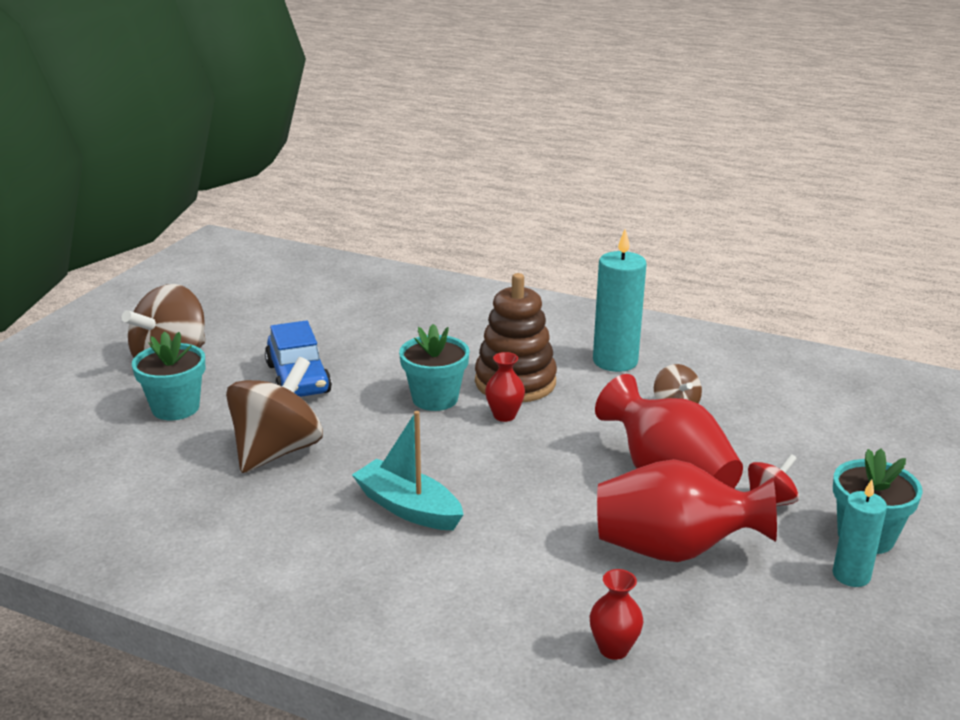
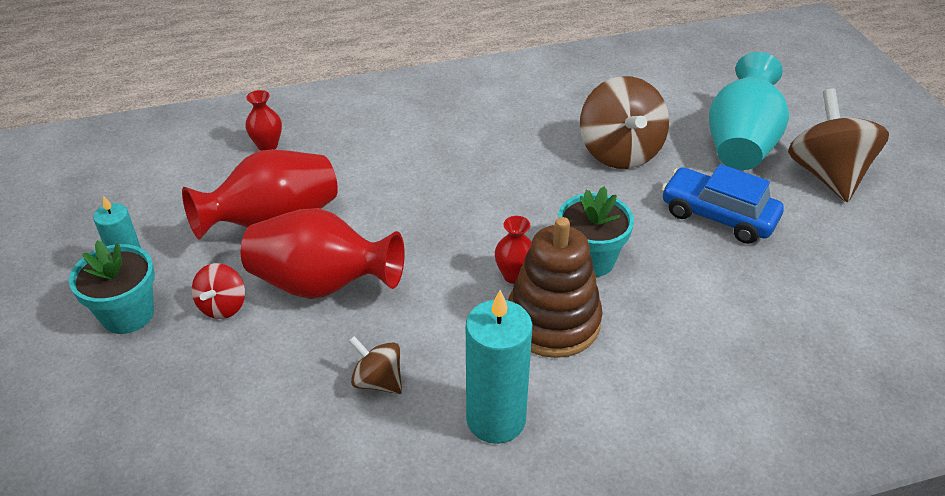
camera: 140 degrees right, 15 degrees up
(175, 408) = (741, 144): turquoise flower pot -> turquoise vase
(408, 508) = (479, 161): turquoise boat -> none

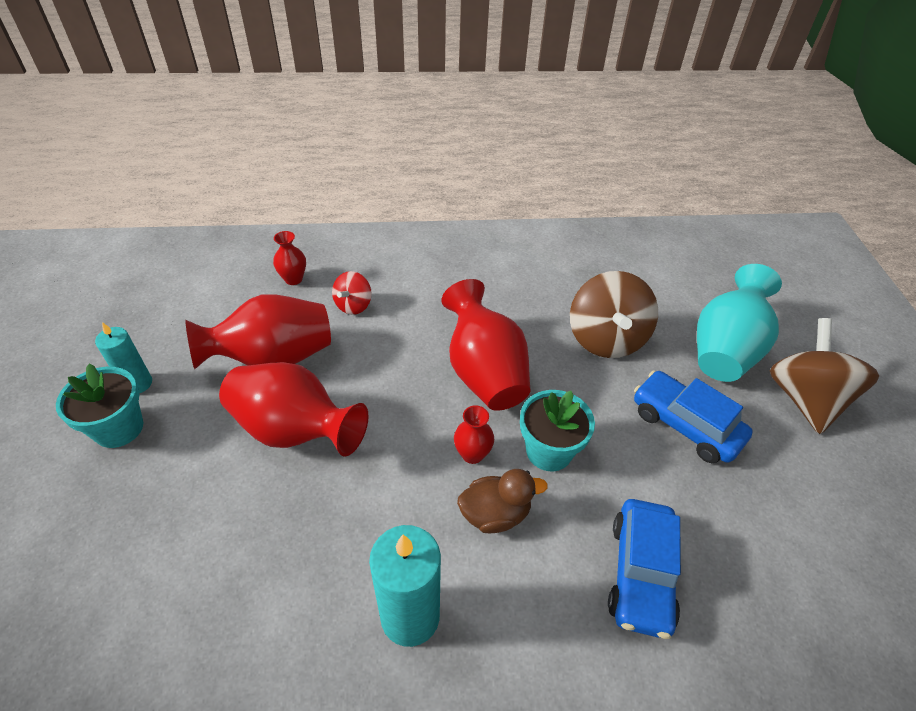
camera: 10 degrees right, 5 degrees up
(223, 306) = (202, 436): red spinning top -> red spinning top (353, 305)
(378, 381) = (312, 547): brown spinning top -> none
(504, 201) = (484, 372): none -> red vase
(553, 322) = (495, 514): brown stacking toy -> brown duck
(707, 345) = (641, 573): none -> blue car

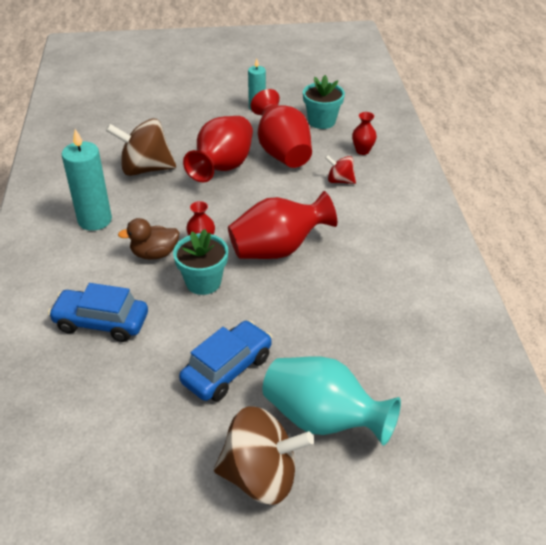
camera: 90 degrees right, 5 degrees down
(119, 428) = (224, 108): turquoise flower pot -> turquoise flower pot (322, 121)
(495, 514) = (154, 254): brown duck -> brown duck turned 90 degrees clockwise
(606, 339) = (325, 326): brown spinning top -> brown spinning top (145, 169)

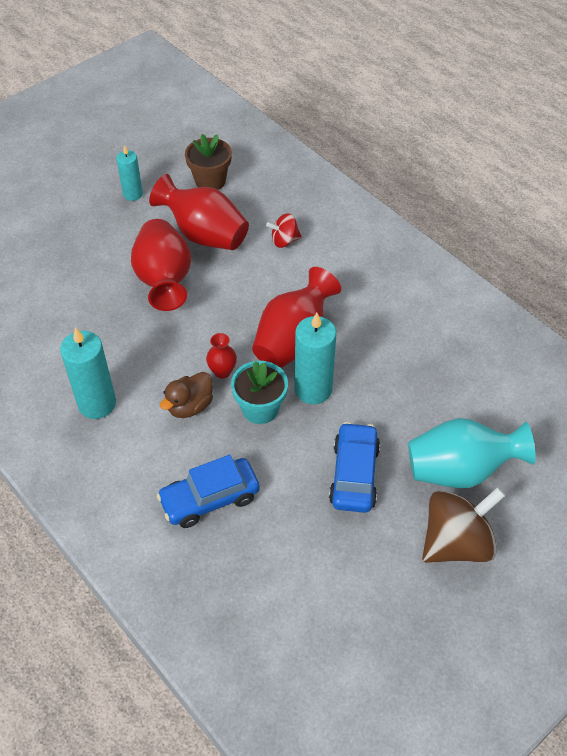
camera: 35 degrees left, 10 degrees up
(145, 169) = (89, 321): brown spinning top -> none
(258, 290) = (313, 389): none -> turquoise candle
(322, 121) = (210, 181): turquoise flower pot -> brown flower pot
(362, 151) = (276, 197): red vase -> none

